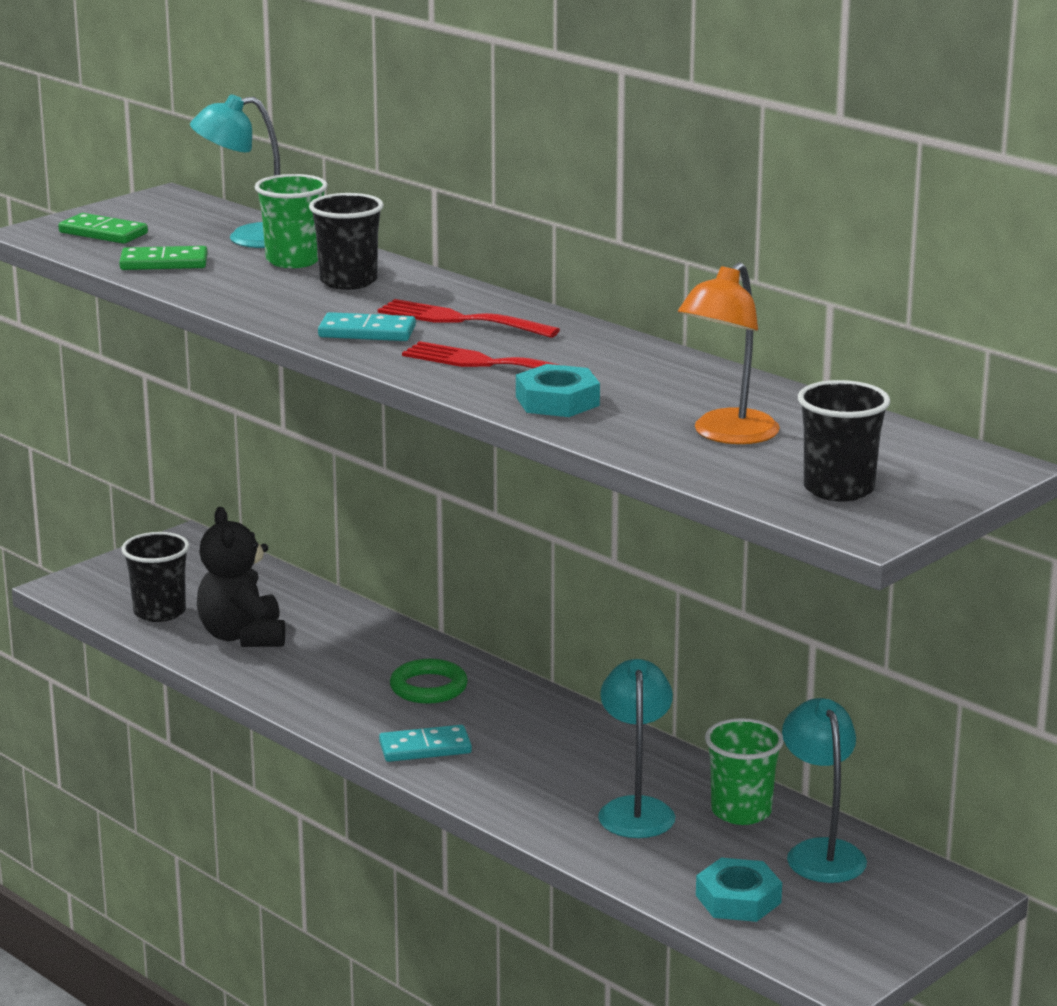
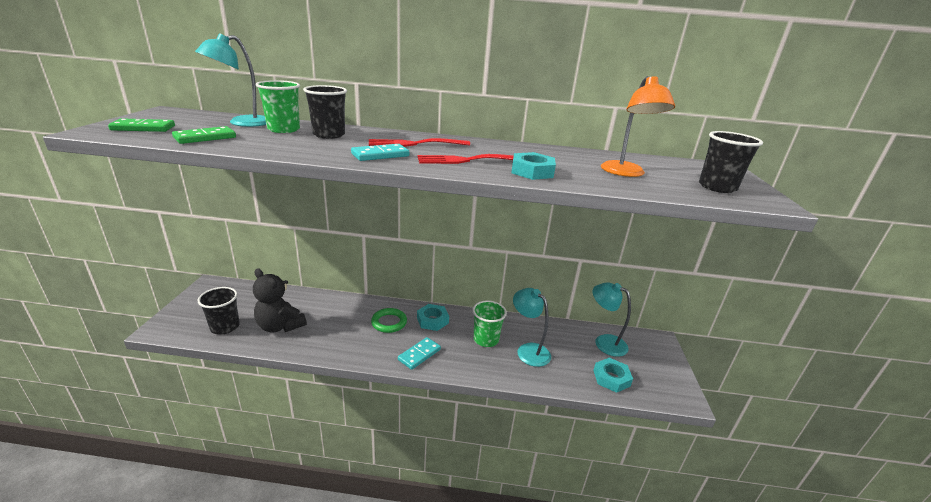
camera: 40 degrees left, 5 degrees up
(513, 709) = (432, 320): none -> turquoise nut
(741, 811) = (560, 335): green cup -> green cup (486, 339)

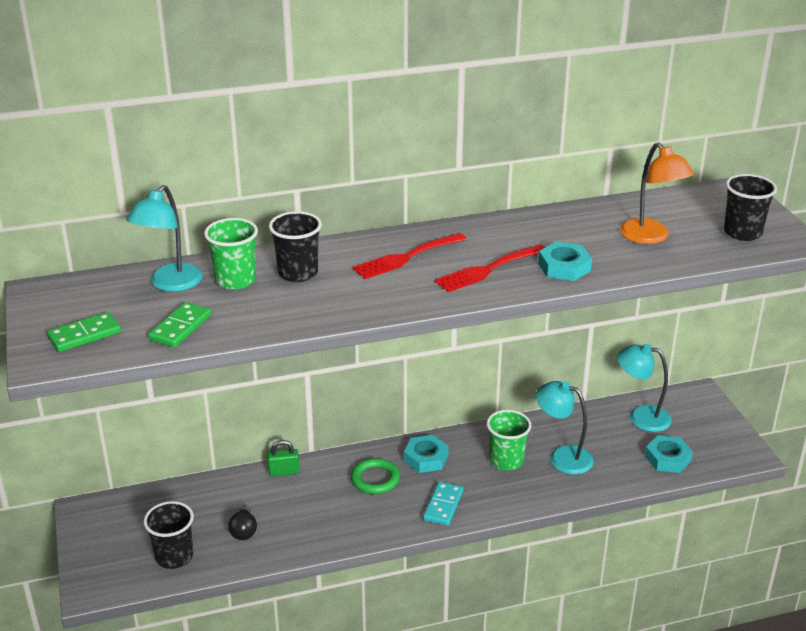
camera: 20 degrees left, 5 degrees up
(280, 326) = (244, 531): black teddy bear -> black light bulb
(338, 300) = (284, 472): none -> green padlock
(380, 155) = (396, 292): turquoise domino -> none

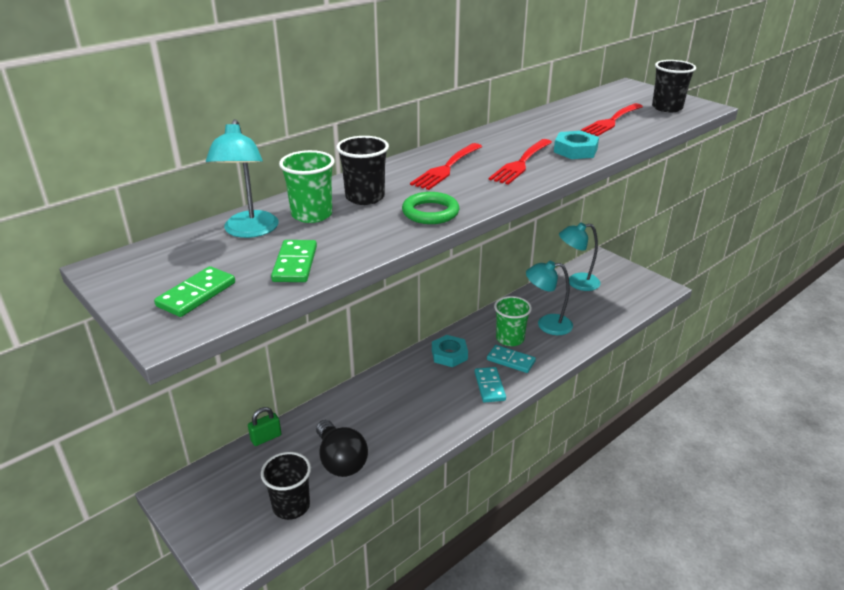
camera: 25 degrees left, 0 degrees up
(244, 531) = (340, 461): black light bulb -> black light bulb, size x1.76
(284, 472) = (341, 400): green padlock -> green padlock (266, 438)
(375, 479) = (422, 383): green ring -> green ring (430, 212)
(488, 485) = (511, 360): none -> turquoise domino
(650, 237) = (611, 121): orange lamp -> red fork
(667, 458) = (616, 305): turquoise nut -> none

